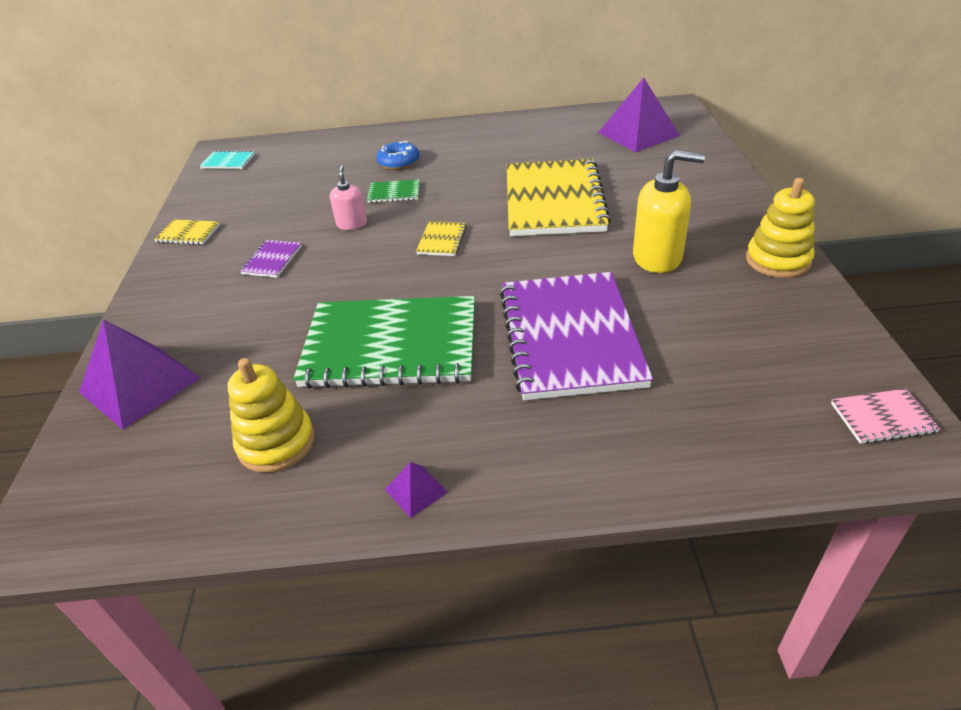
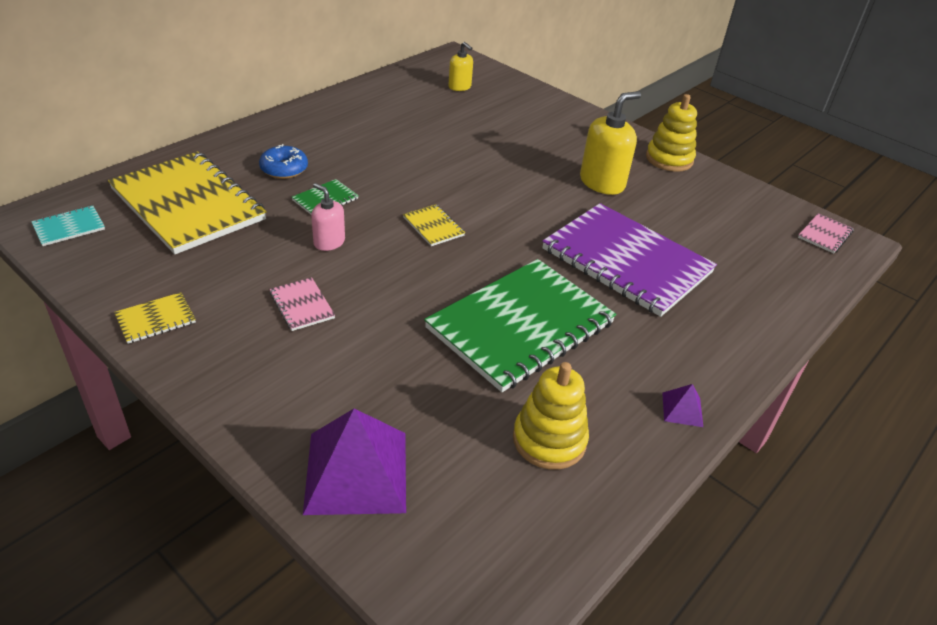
camera: 50 degrees left, 0 degrees up
(272, 260) = (302, 305): purple notebook -> pink notebook
(553, 200) = (473, 162): yellow notebook -> yellow notebook (188, 204)
(638, 134) = (460, 87): purple pyramid -> yellow soap dispenser

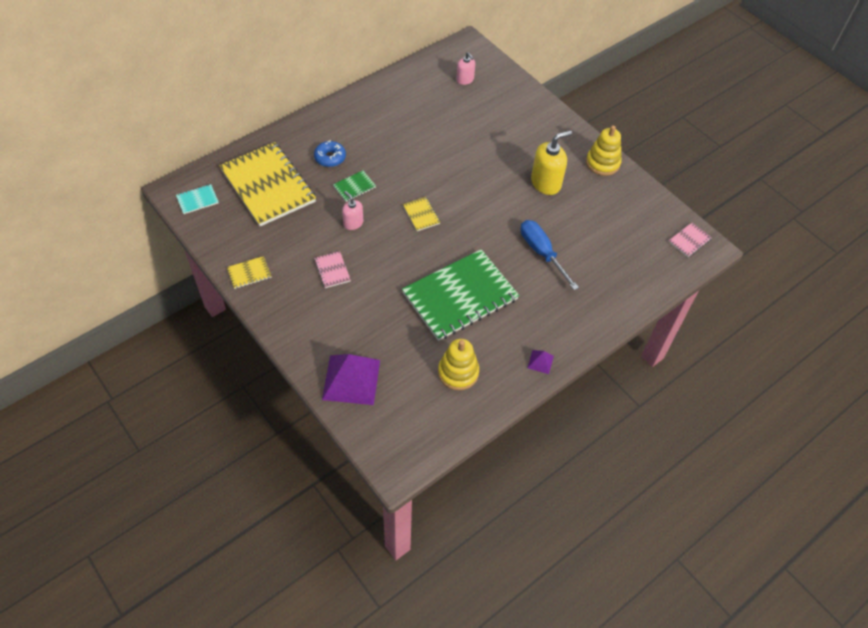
camera: 10 degrees right, 15 degrees up
(460, 87) = (465, 80): yellow soap dispenser -> pink soap dispenser
(626, 261) = (541, 252): purple notebook -> blue screwdriver

